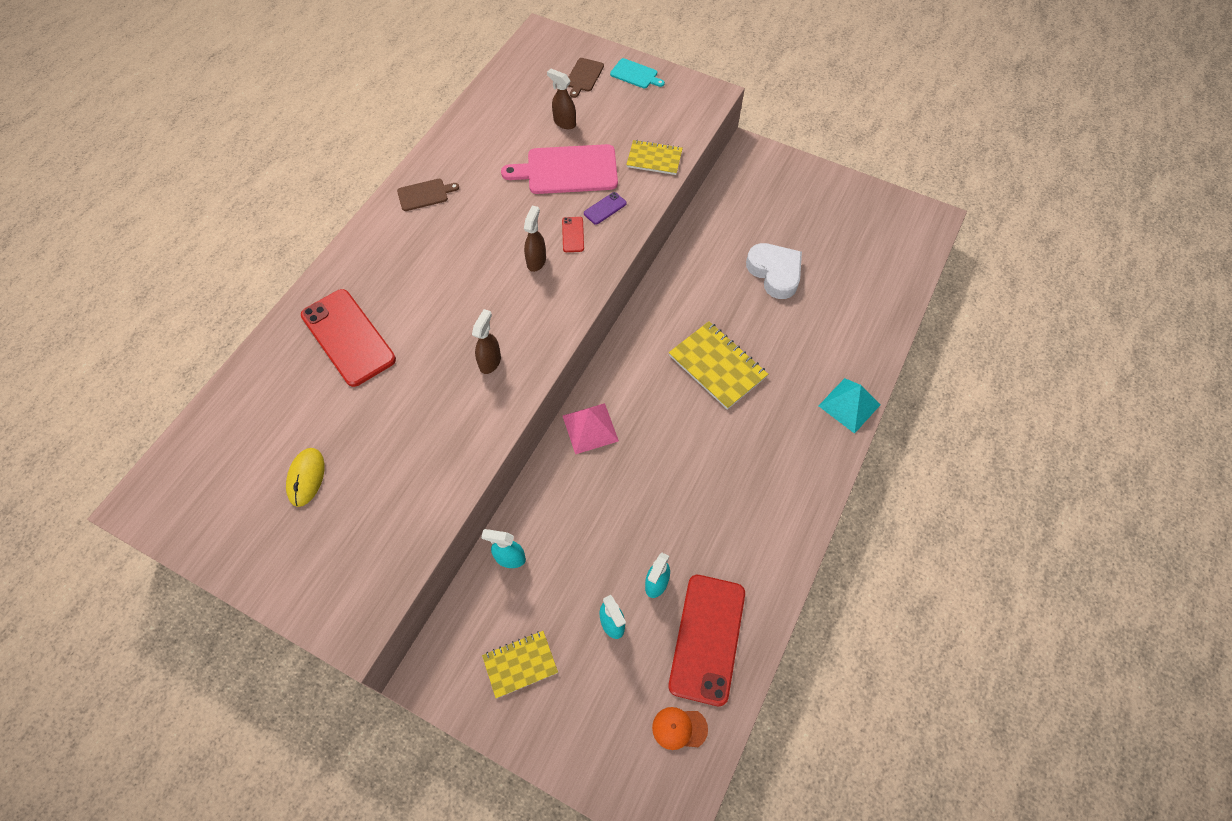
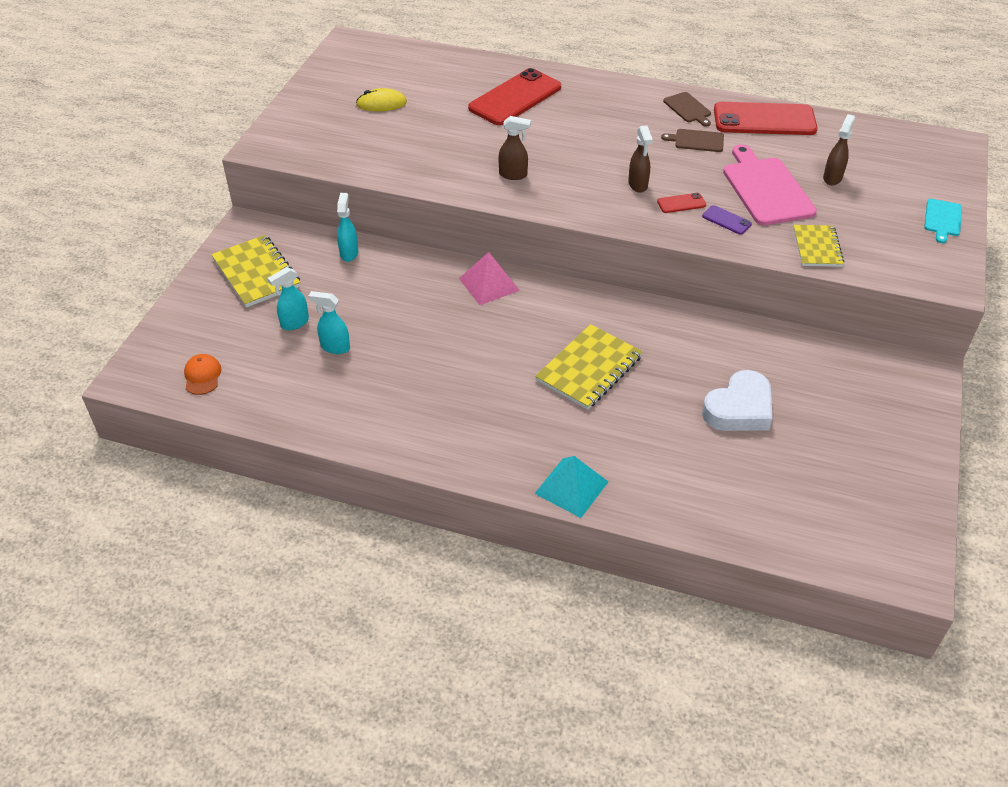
camera: 80 degrees right, 15 degrees down
(520, 664) = (256, 273): yellow notebook -> yellow notebook, size x1.55
(536, 261) = (638, 185): brown spray bottle -> brown spray bottle turned 75 degrees clockwise
(584, 76) = (912, 182): brown cutting board -> brown cutting board (697, 141)
(707, 638) = (284, 387): red phone -> red phone (764, 120)

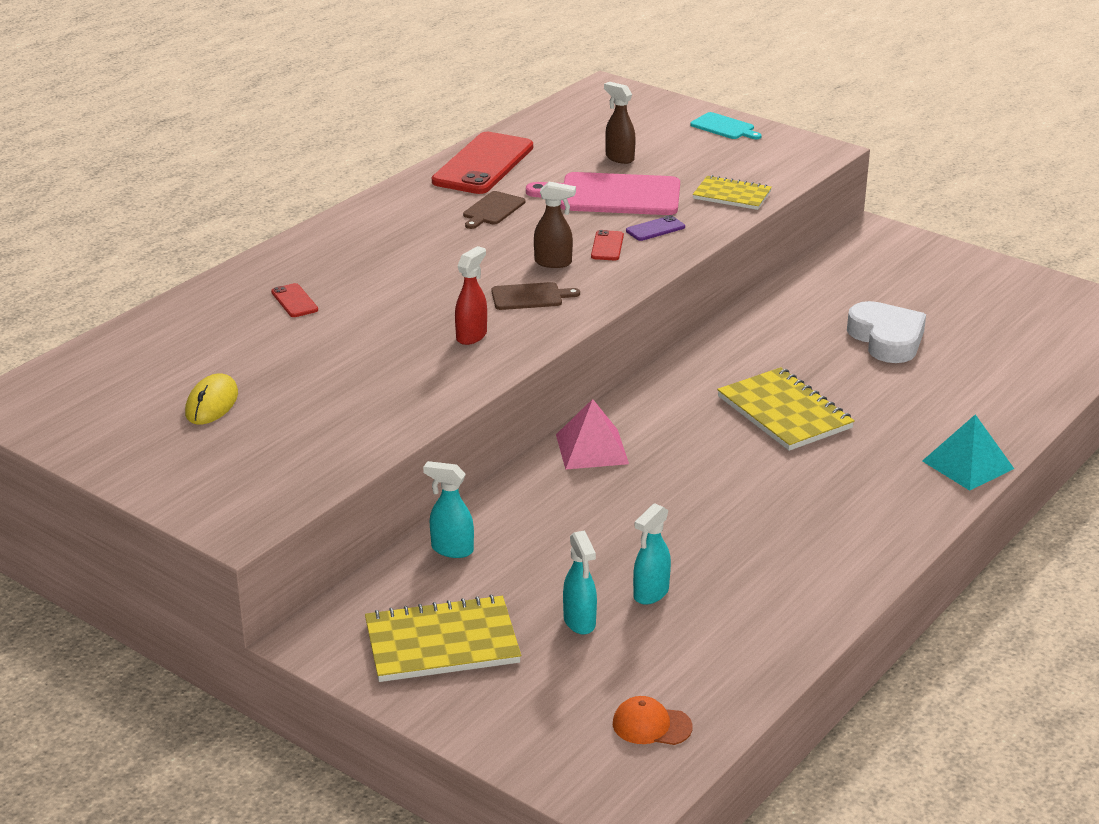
camera: 70 degrees left, 15 degrees down
(513, 175) = (472, 336): brown spray bottle -> red spray bottle
(515, 98) = (294, 301): red phone -> red phone, size x0.43
(688, 108) = (422, 199): brown cutting board -> brown cutting board (529, 296)

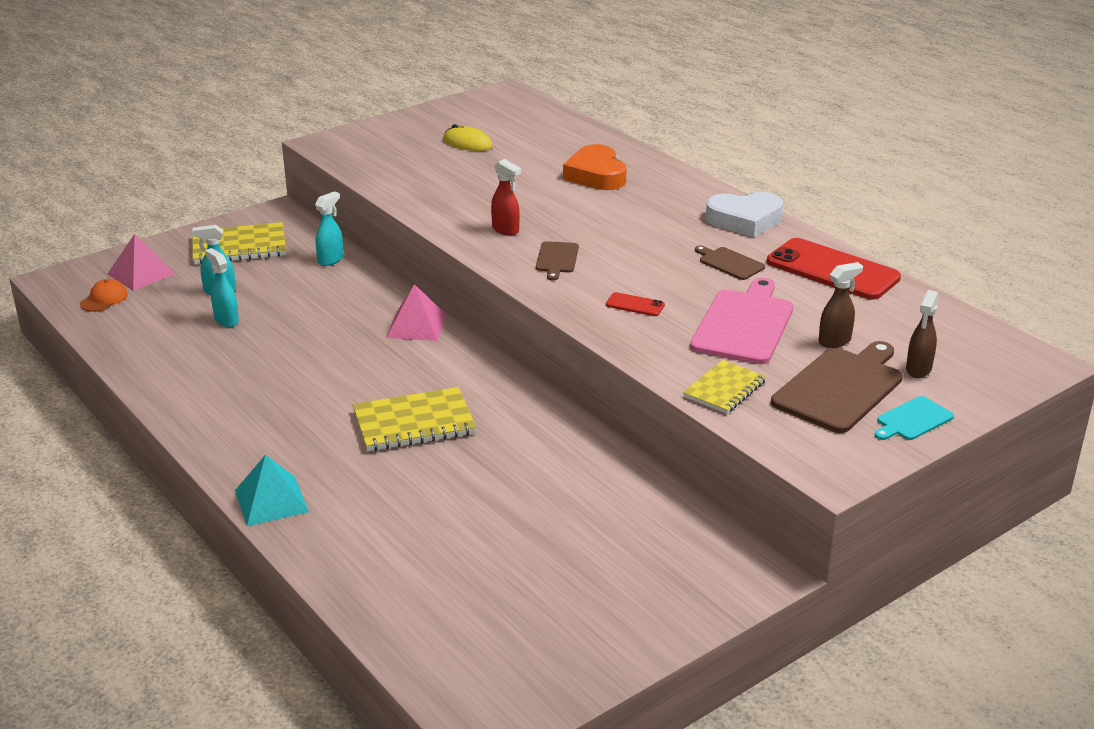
camera: 105 degrees right, 0 degrees up
(294, 301) = (596, 175): red phone -> orange heart
(442, 643) = (239, 247): yellow notebook -> yellow notebook turned 75 degrees clockwise
(553, 263) = (613, 276): brown spray bottle -> brown spray bottle (918, 369)
(562, 715) = (141, 274): none -> pink pyramid
(655, 229) = (661, 334): purple phone -> none
(695, 153) = (840, 388): none -> brown cutting board
(886, 339) = (511, 514): white heart -> white heart (745, 220)

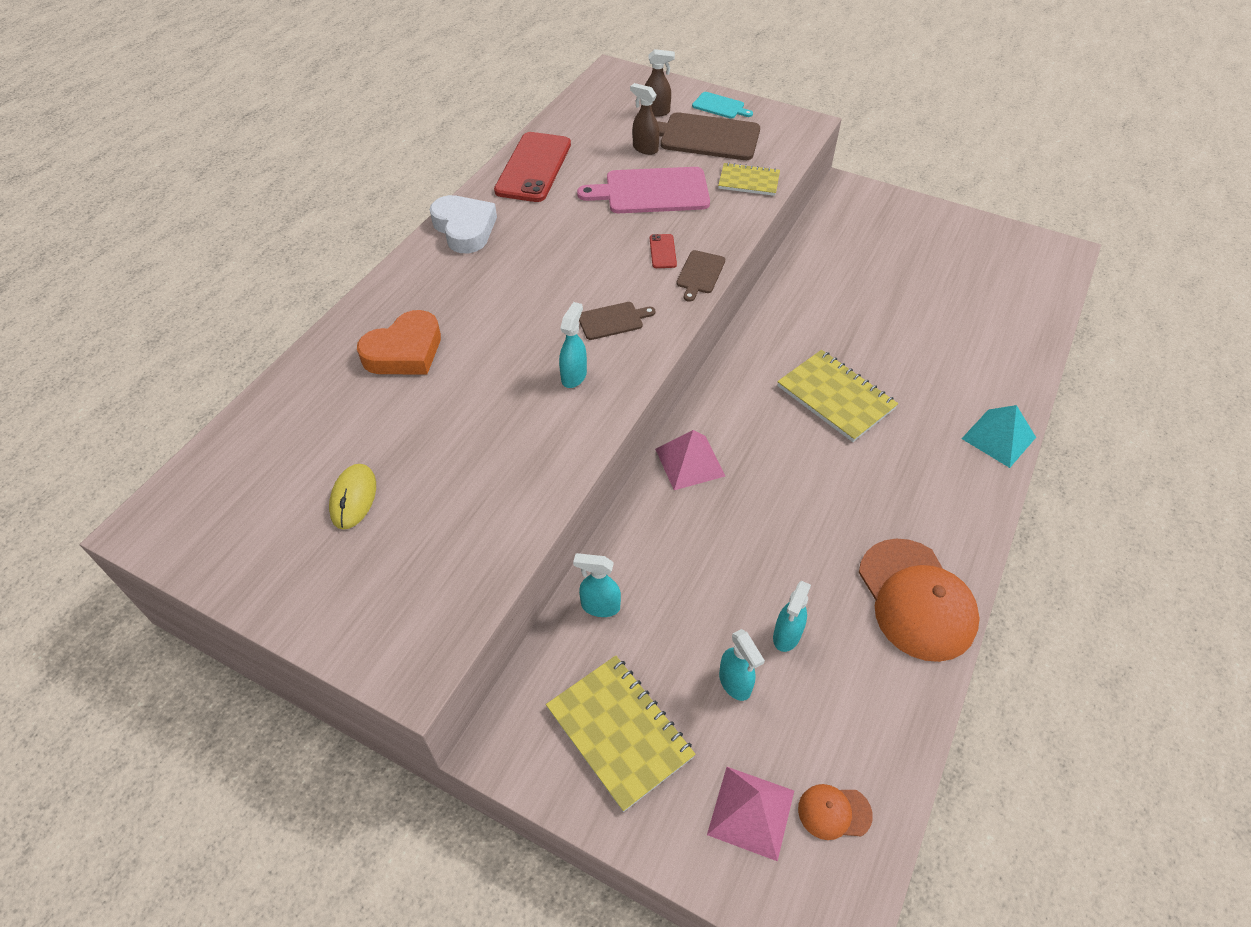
camera: 115 degrees left, 20 degrees up
(184, 383) = (916, 599): none -> orange cap
(506, 230) = (574, 376): red spray bottle -> turquoise spray bottle
(729, 263) = (554, 219): brown cutting board -> brown cutting board (700, 274)

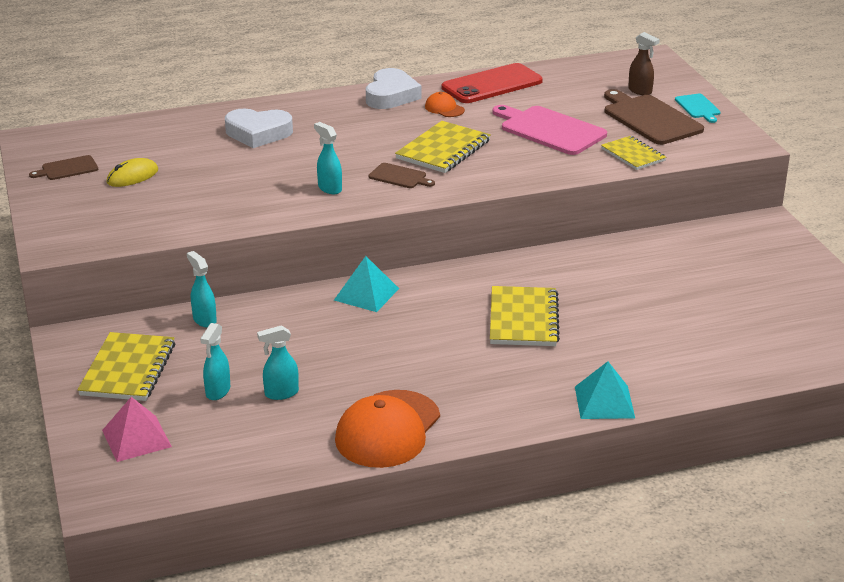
camera: 45 degrees right, 20 degrees down
(405, 351) = (258, 133): orange heart -> white heart
(574, 376) = (329, 188): turquoise spray bottle -> turquoise spray bottle turned 105 degrees counterclockwise
(603, 265) = (443, 150): none -> yellow notebook
(645, 149) = (590, 106): brown spray bottle -> none
(662, 251) = (496, 161): red phone -> none
(689, 462) = (366, 294): pink pyramid -> turquoise pyramid
(700, 274) = (499, 182): brown cutting board -> brown cutting board (67, 169)
(834, 812) = (176, 467): orange cap -> orange cap (444, 108)

